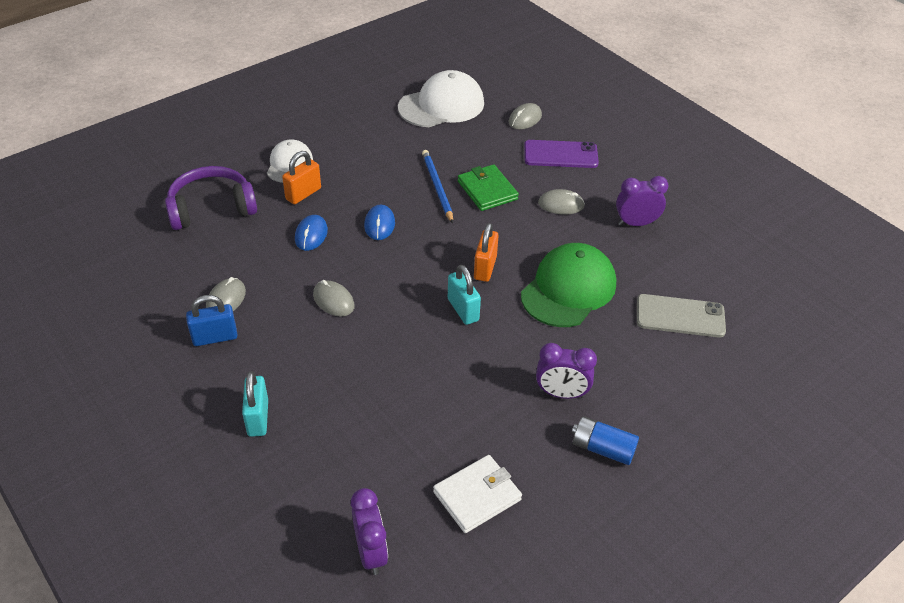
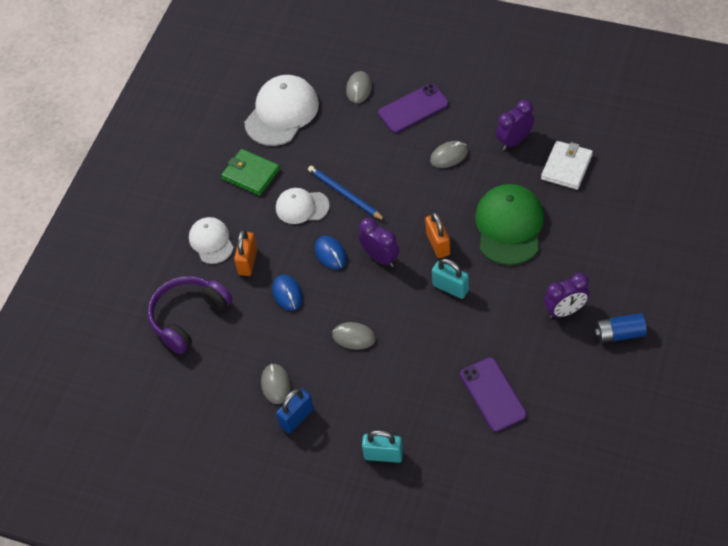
camera: 25 degrees left, 10 degrees up
(258, 418) = (383, 455): turquoise padlock -> turquoise padlock turned 45 degrees counterclockwise
(371, 552) = (534, 493): purple clock -> purple clock (380, 257)
(390, 178) = (302, 207): none -> white cap
(417, 427) = (493, 394): none -> purple phone
(477, 496) = (568, 415): white wallet -> white wallet (566, 167)
(487, 190) = (385, 175): green wallet -> green wallet (251, 174)
(680, 316) = (599, 203): grey phone -> none

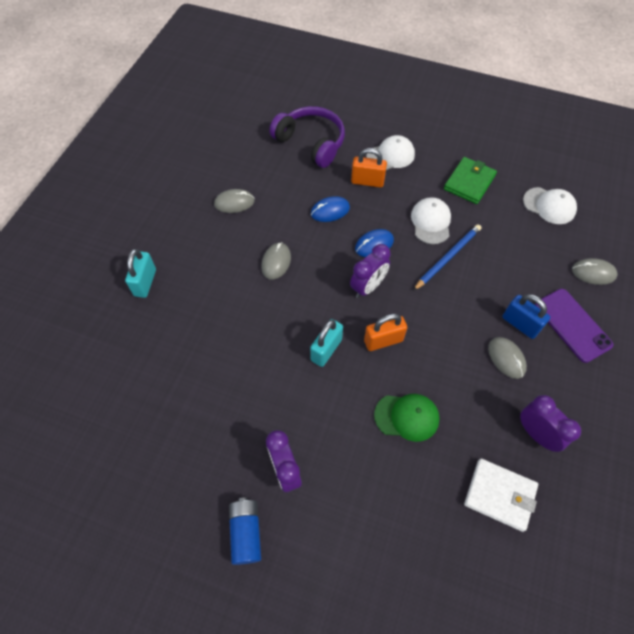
camera: 85 degrees right, 5 degrees up
(282, 113) = (549, 206): white cap -> white cap, size x0.60
(296, 418) = (198, 218): blue padlock -> blue padlock (520, 324)
(493, 394) = (191, 383): purple phone -> none
(509, 226) = (407, 417): green cap -> green cap, size x0.60

